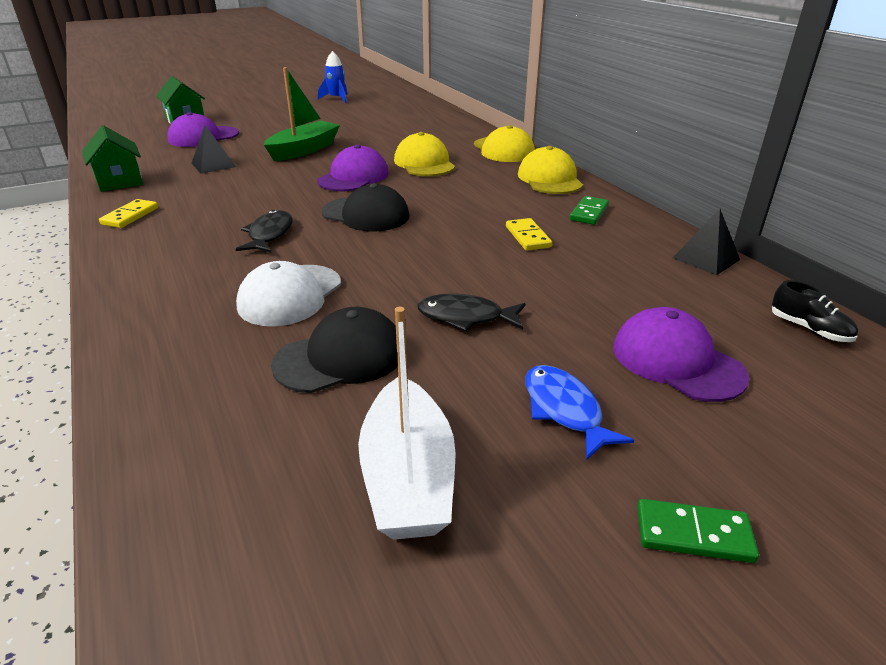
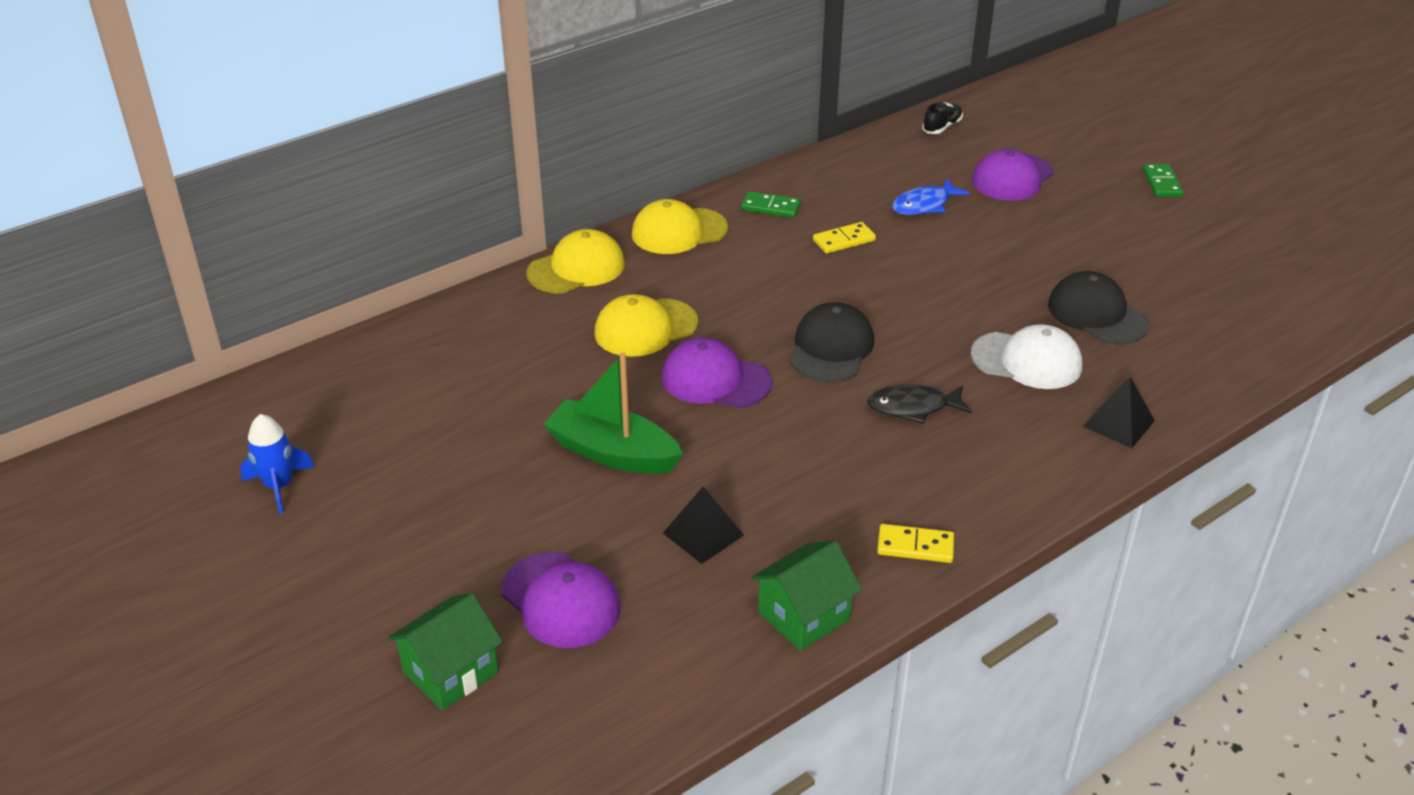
camera: 100 degrees left, 5 degrees up
(408, 477) = (1189, 268): white boat -> none
(466, 317) = (1007, 263): black fish -> none
(564, 410) = (1092, 218): blue fish -> blue fish (924, 205)
(706, 258) = (848, 154): black pyramid -> black pyramid (1118, 423)

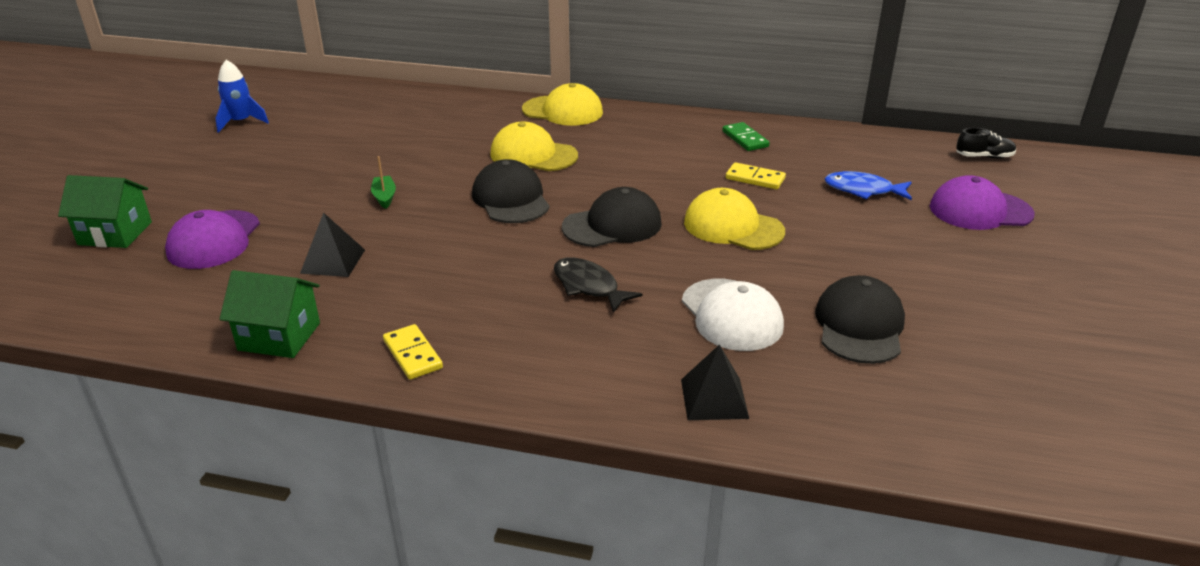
camera: 50 degrees right, 5 degrees down
(612, 453) = (384, 197): green boat -> green boat, size x0.45
(679, 231) = (659, 123): yellow cap -> yellow cap (733, 227)
(715, 380) = (511, 199): purple cap -> black cap
(1161, 183) = (1134, 284): green domino -> none

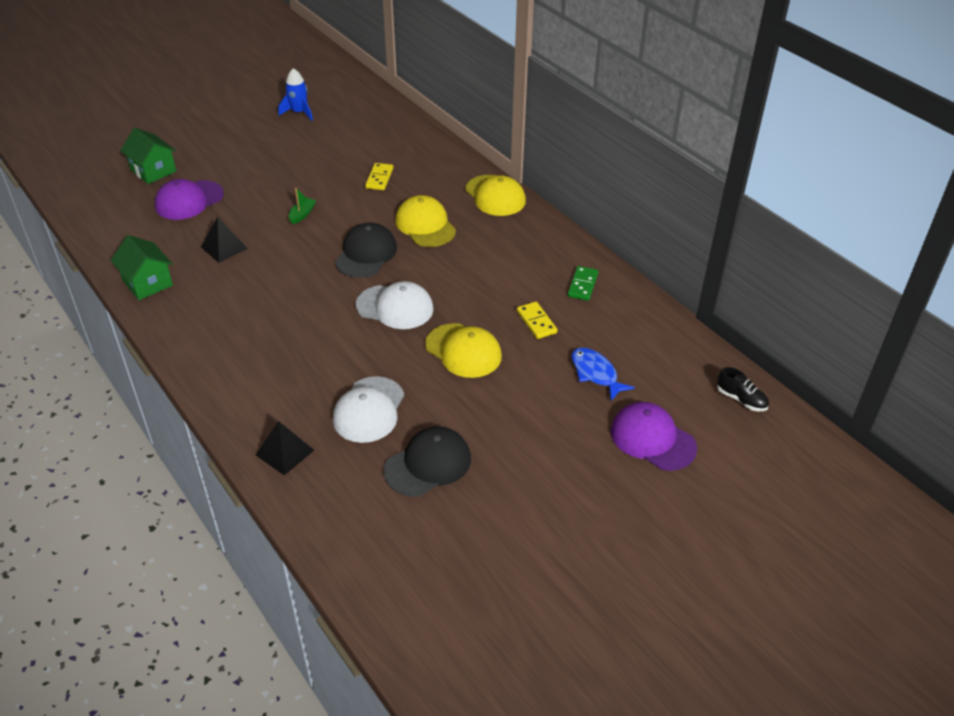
camera: 40 degrees right, 10 degrees up
(412, 354) = (188, 331): yellow domino -> yellow domino (379, 178)
(588, 286) = (322, 342): black fish -> none
(612, 225) = (395, 307): black cap -> white cap
(733, 227) = (463, 351): yellow cap -> yellow cap turned 150 degrees clockwise

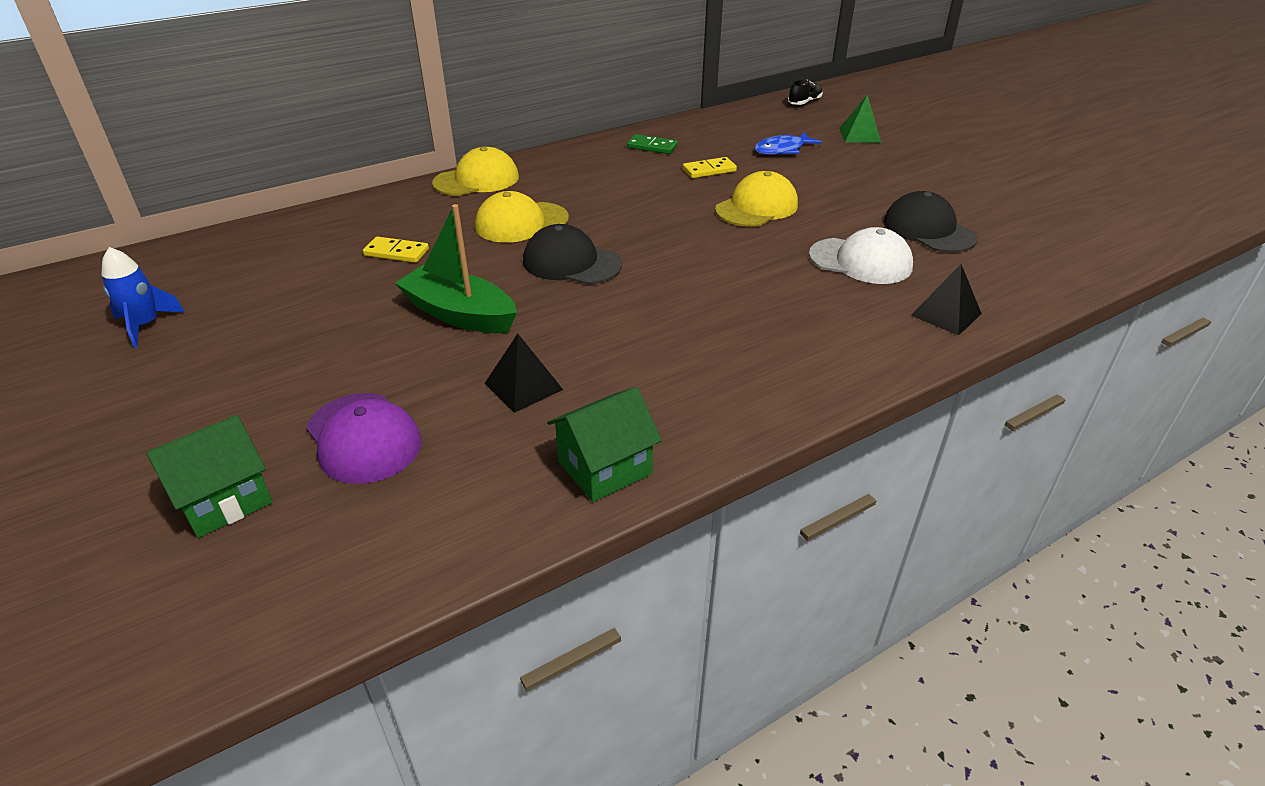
camera: 85 degrees left, 5 degrees down
(302, 214) = (460, 314): green boat -> green boat, size x2.22
(395, 307) = (682, 244): white cap -> none
(652, 439) = (859, 135): purple cap -> green pyramid

